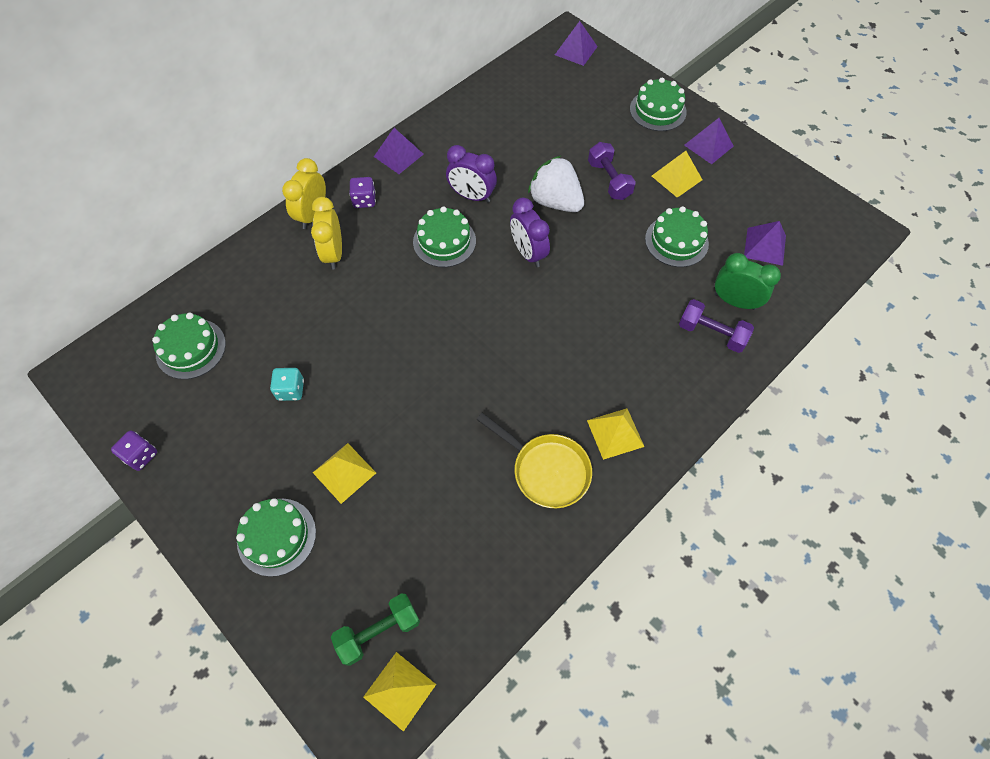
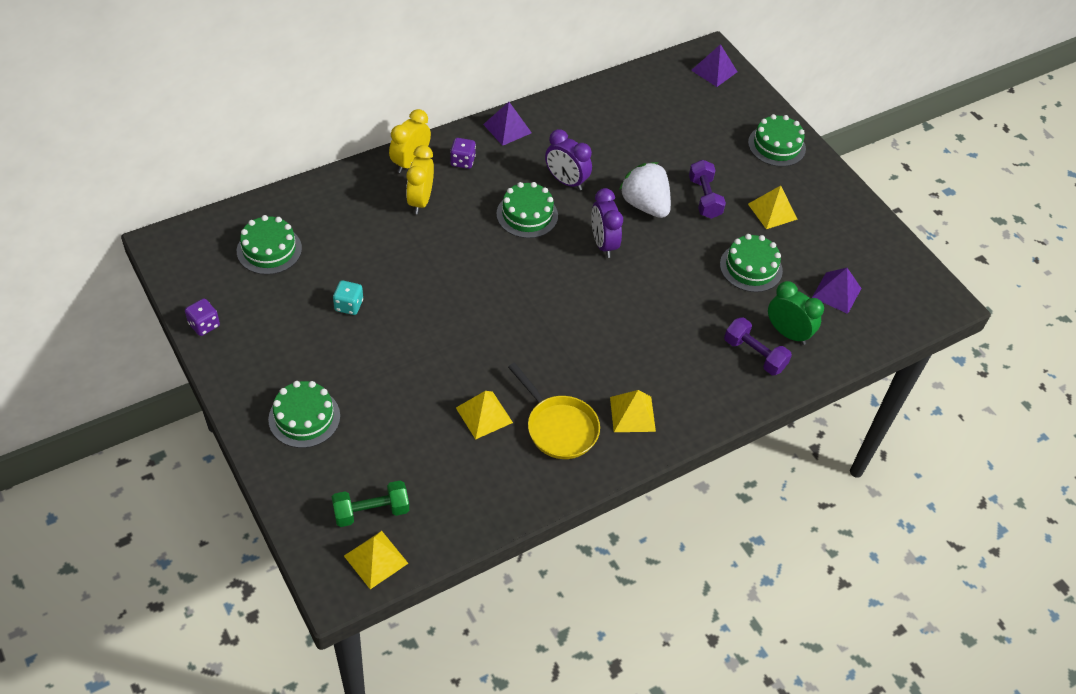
camera: 10 degrees right, 10 degrees down
(344, 472) = (377, 383): yellow pyramid -> yellow pyramid (484, 415)
(708, 145) = (816, 189): purple pyramid -> none

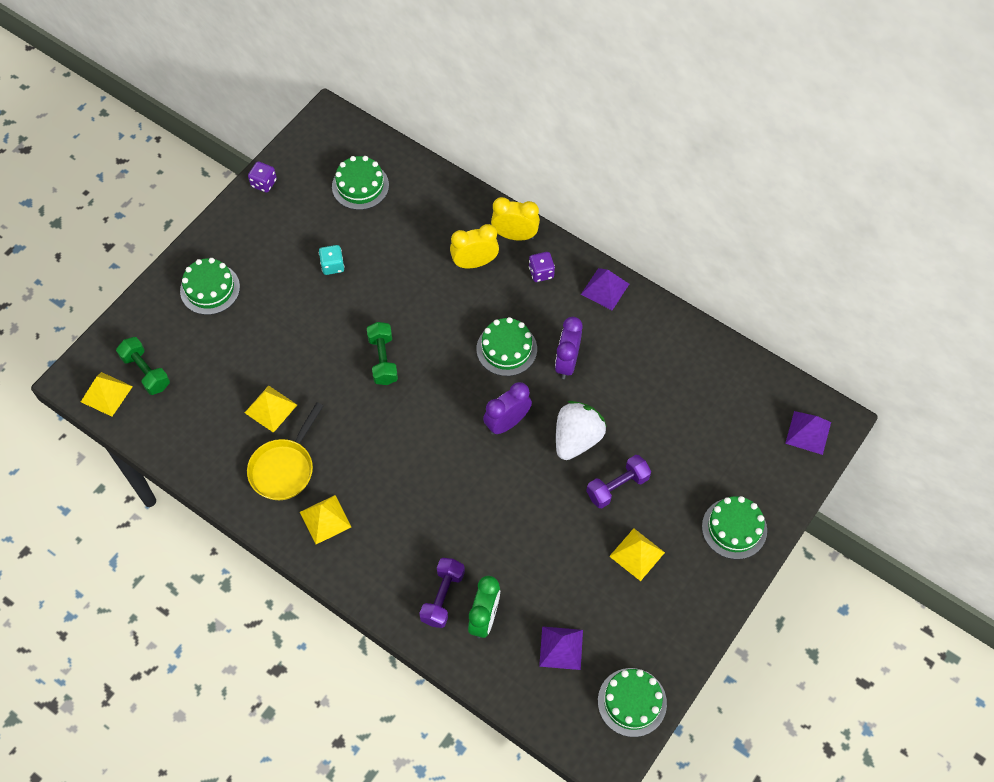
camera: 70 degrees right, 10 degrees up
(483, 306) = (383, 360): none -> green dumbbell
(751, 267) = (549, 559): green cake -> green cake (632, 702)

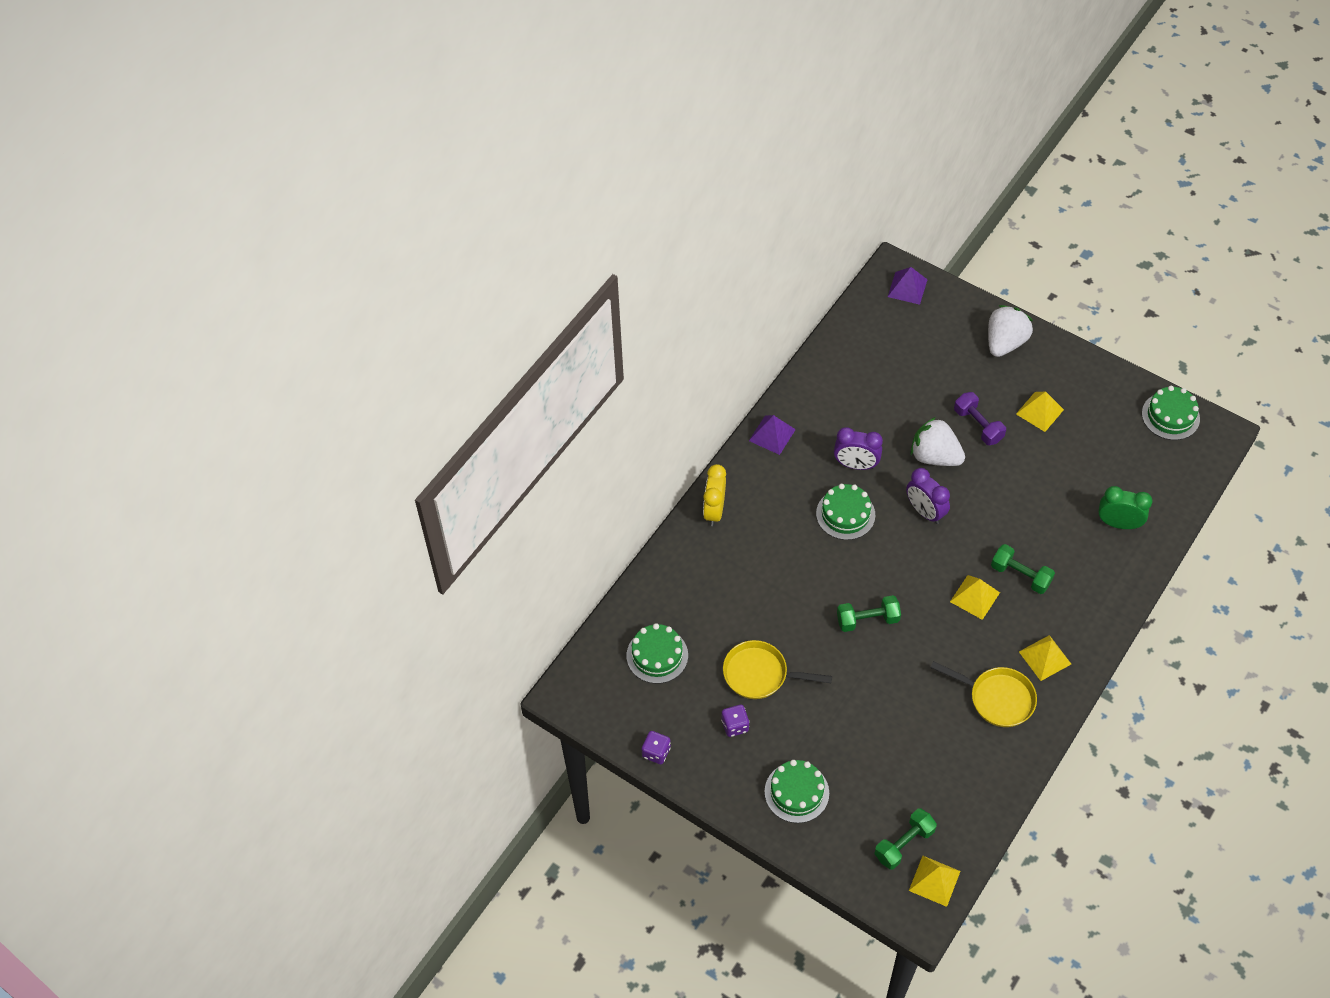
camera: 90 degrees left, 5 degrees down
(271, 408) = (933, 717): yellow pyramid -> yellow pyramid (975, 597)
(332, 266) = (760, 674): turquoise dice -> yellow pan
(424, 507) = (1020, 575): none -> green dumbbell
(442, 597) = (1104, 556): purple dumbbell -> none
(474, 263) = (748, 545): yellow clock -> none
(541, 273) = (757, 487): purple dice -> purple dice (735, 725)
(561, 648) = (1134, 466): purple pyramid -> none
(734, 528) = (1005, 342): green cake -> white strawberry

